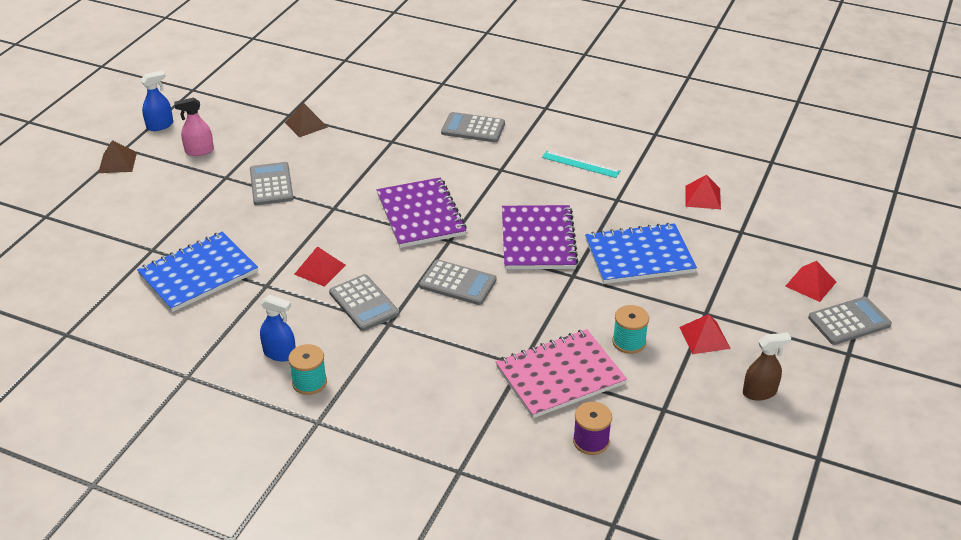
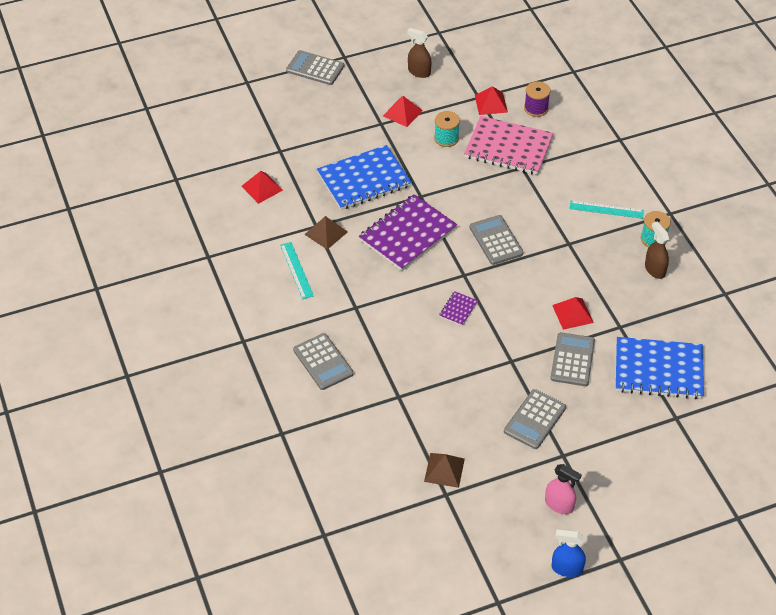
camera: 135 degrees left, 10 degrees up
(117, 162) = (638, 543): brown pyramid -> brown pyramid (326, 233)
(280, 353) = (655, 269): blue spray bottle -> brown spray bottle
(364, 303) = (569, 268): grey calculator -> grey calculator (572, 360)
(388, 380) = (606, 209): none -> turquoise ruler
(420, 215) = (458, 309): purple notebook -> purple notebook, size x0.42
(639, 256) = (364, 179): blue notebook -> blue notebook turned 60 degrees counterclockwise
(810, 284) = (298, 98): red pyramid -> red pyramid (491, 103)

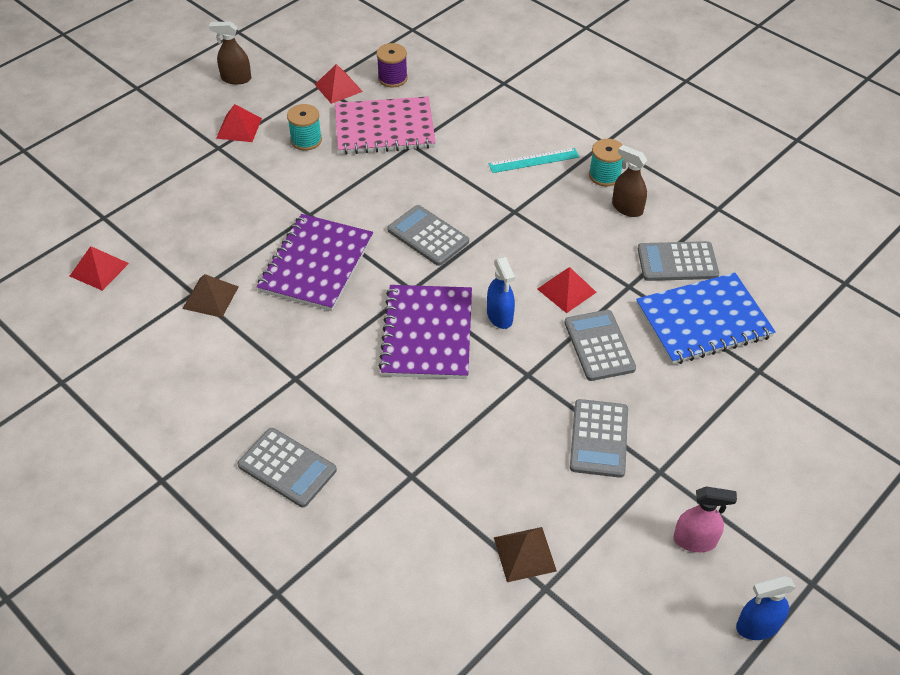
camera: 25 degrees left, 0 degrees up
(296, 270) = (193, 358): turquoise ruler -> none
(315, 68) = (105, 110): grey calculator -> grey calculator (677, 262)
(364, 179) = (228, 217): blue notebook -> none
(458, 309) = (427, 334): purple notebook -> purple notebook, size x2.37
(514, 315) = (500, 316): none -> blue spray bottle

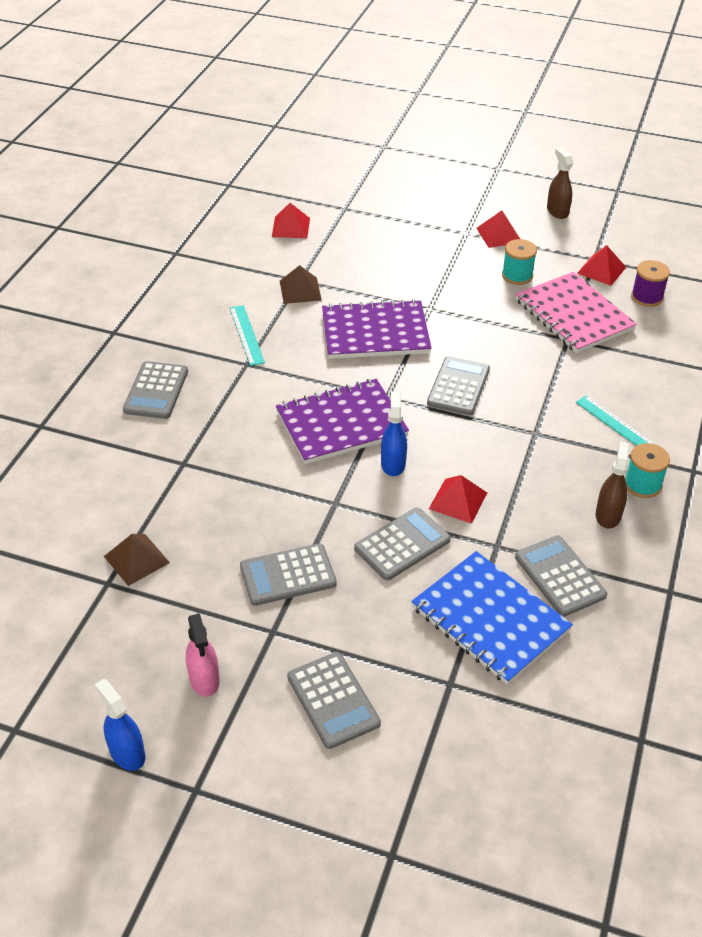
camera: 65 degrees right, 5 degrees down
(250, 363) = (246, 335): none -> turquoise ruler
(500, 316) = (393, 464): blue spray bottle -> blue spray bottle turned 135 degrees clockwise
(749, 453) = (333, 700): none -> grey calculator

